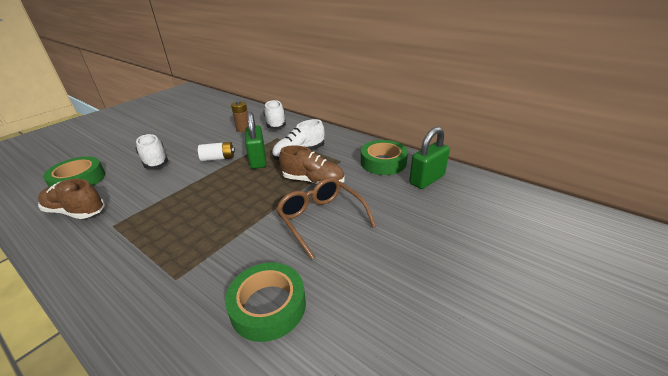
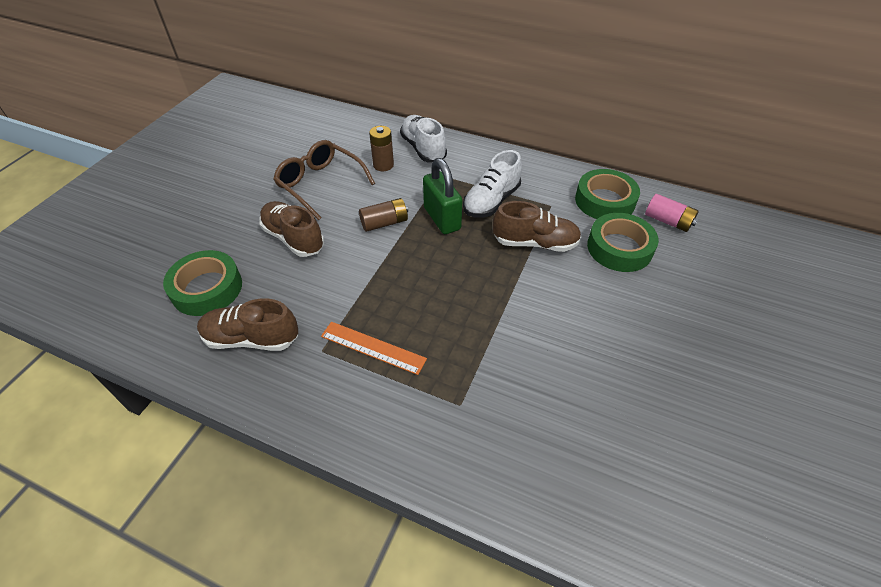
camera: 15 degrees left, 15 degrees up
(147, 229) = (373, 347): none -> orange ruler
(154, 160) = (293, 238): white shoe -> brown shoe
(218, 158) = (384, 223): white battery -> brown battery
(268, 306) = (583, 414): green tape -> green tape (619, 248)
(321, 219) = (577, 298): brown glasses -> brown glasses (320, 184)
(427, 179) = (668, 221): green padlock -> pink battery

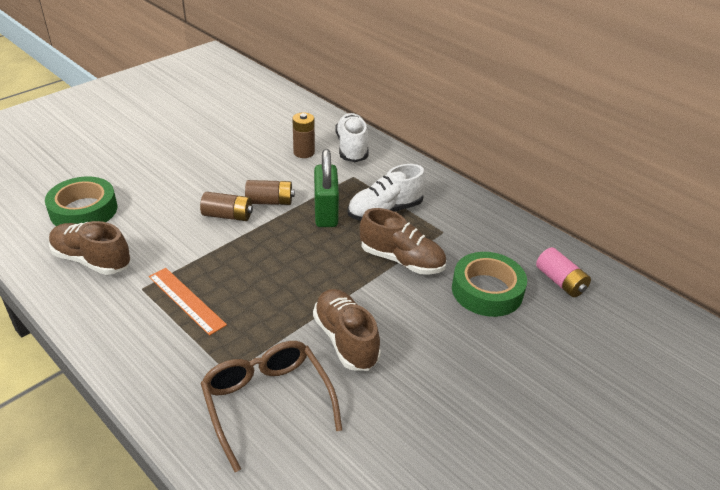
camera: 20 degrees right, 10 degrees down
(293, 238) = (181, 191): brown shoe -> brown shoe (345, 340)
(320, 184) = (235, 154): brown glasses -> brown glasses (267, 403)
(355, 249) = (227, 215): none -> brown battery
(604, 201) = (504, 243): green tape -> none

